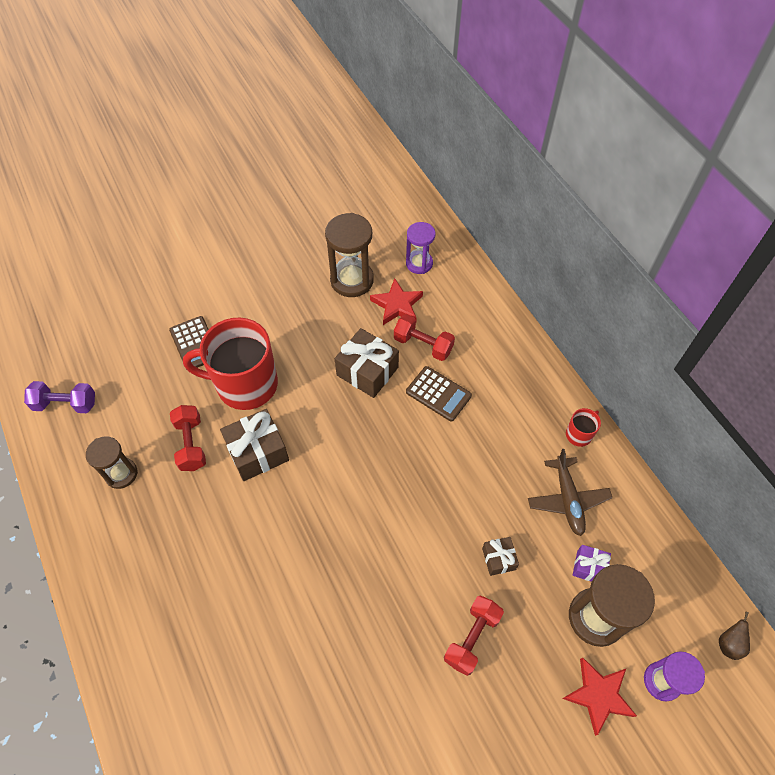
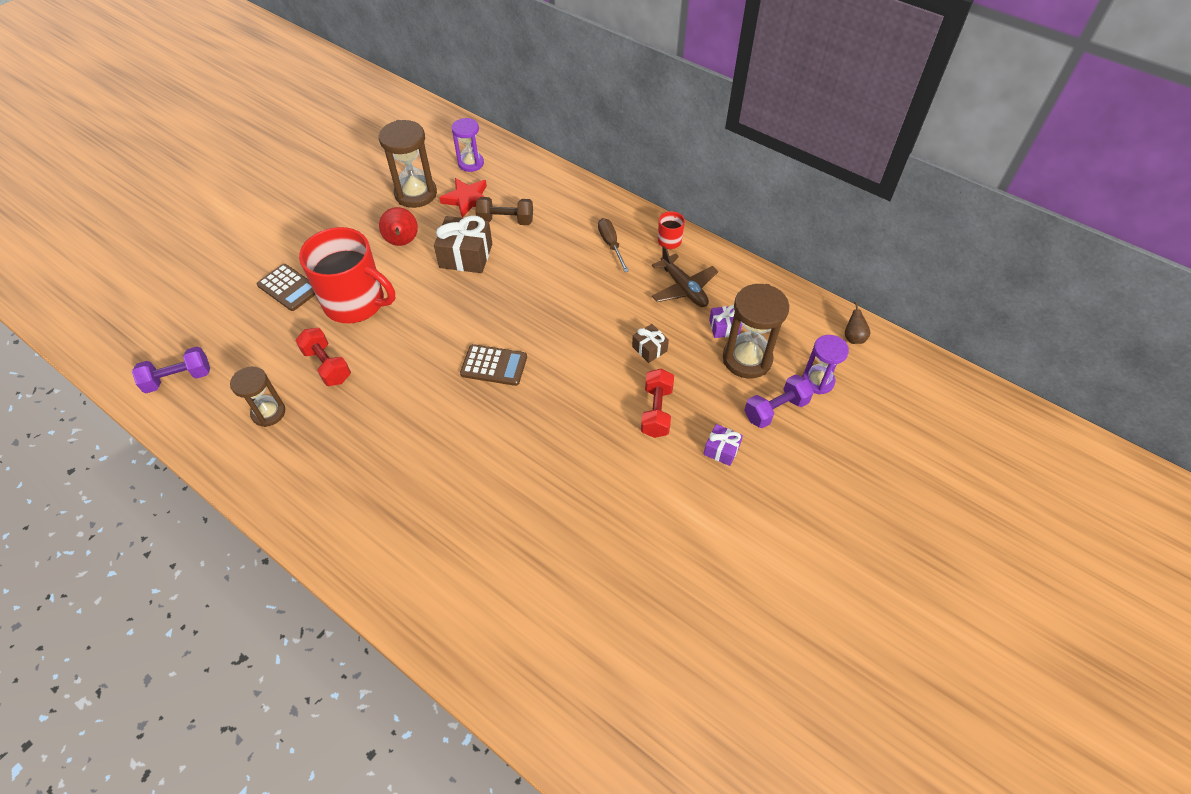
camera: 25 degrees left, 5 degrees down
(245, 384) = (356, 303): red mug -> red mug turned 135 degrees counterclockwise
(257, 452) = (395, 349): brown gift -> none
(315, 332) = (402, 242): none -> red pear
(423, 345) = (505, 221): red dumbbell -> brown dumbbell
(438, 394) = (538, 251): brown calculator -> brown calculator (494, 365)
(515, 415) = (611, 244): none -> brown screwdriver
(518, 717) = (721, 450): none -> purple gift
(598, 695) = (775, 410): red star -> purple dumbbell

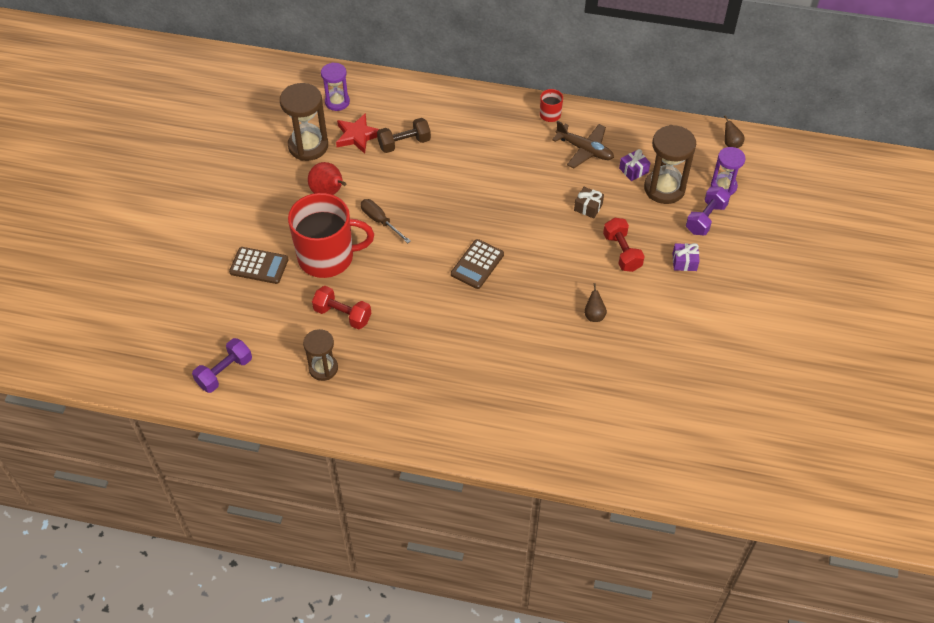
camera: 25 degrees left, 0 degrees up
(466, 256) = (392, 185): brown gift -> none
(494, 365) = (477, 264): brown calculator -> brown calculator turned 135 degrees clockwise
(581, 470) = (594, 315): none -> brown pear
(611, 244) = (505, 134): brown screwdriver -> brown screwdriver (380, 221)

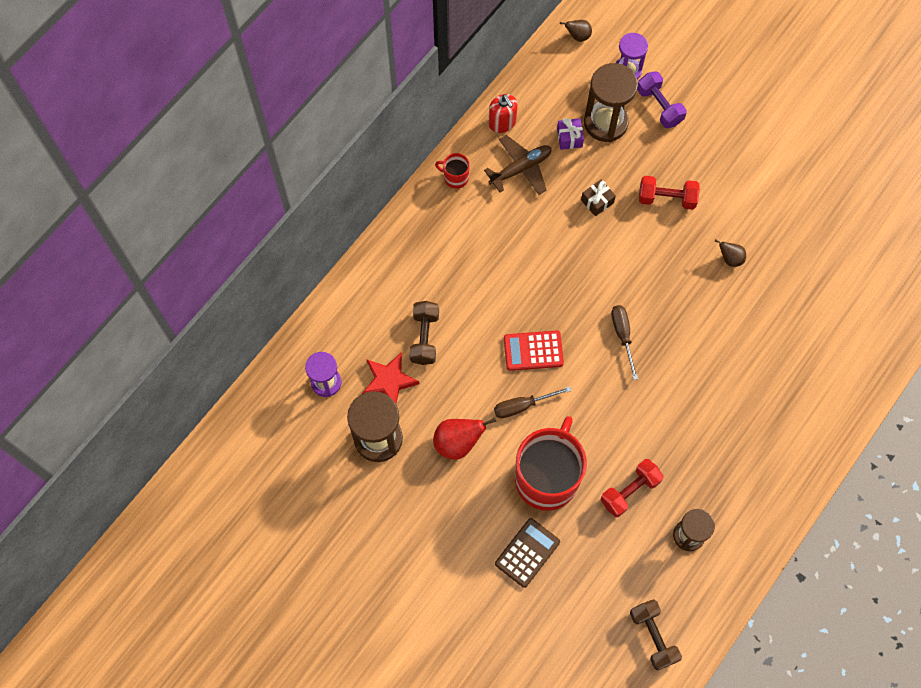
camera: 65 degrees left, 15 degrees up
(224, 372) = (653, 636): purple dumbbell -> brown dumbbell
(430, 212) = (533, 351): none -> red calculator
(477, 264) = (622, 336): brown calculator -> brown screwdriver
(617, 125) = (502, 123): none -> red soap dispenser
(684, 262) = (702, 151): purple gift -> none

